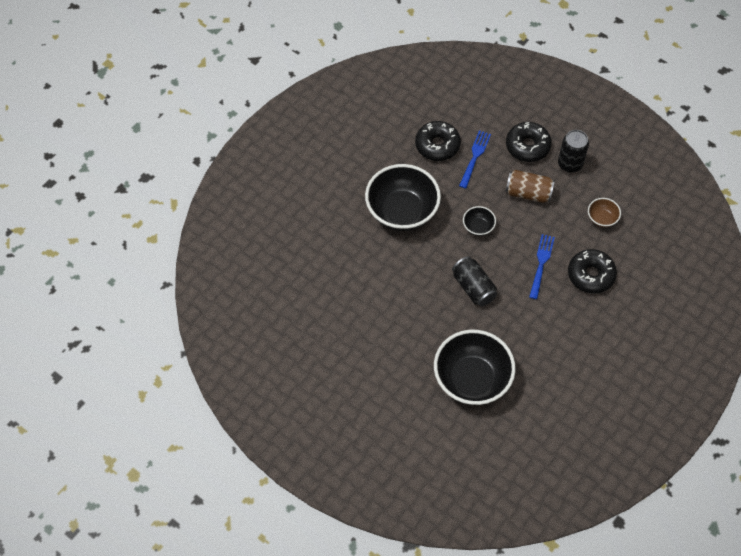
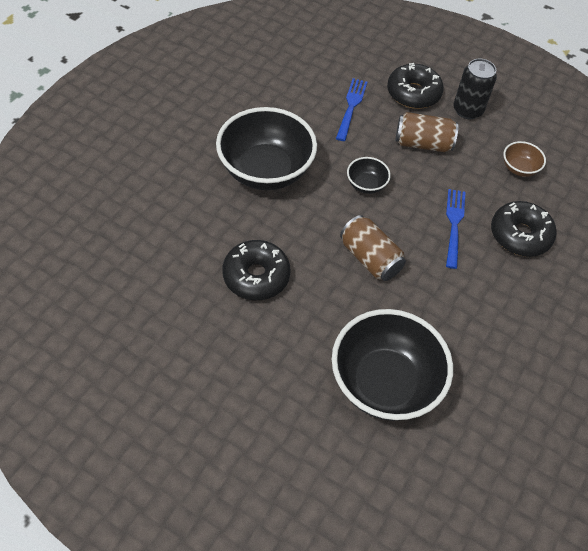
camera: 10 degrees left, 5 degrees down
(437, 145) = (303, 96): black donut -> black donut (256, 276)
(473, 287) = (370, 258): black can -> brown can

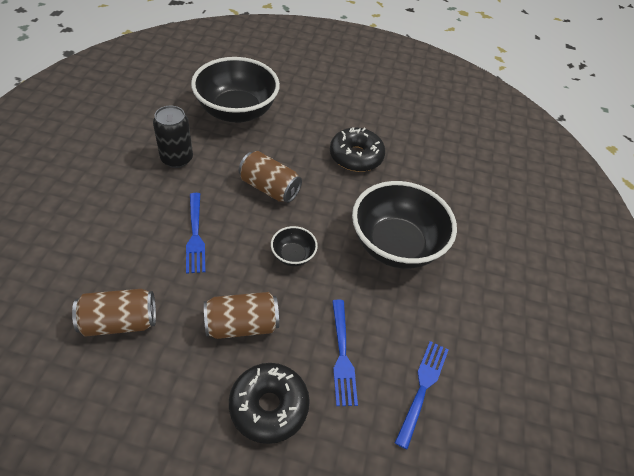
camera: 160 degrees right, 5 degrees down
(302, 76) = (422, 389): none -> blue fork
(467, 110) = (189, 399): black can -> black can (177, 159)
(519, 168) = (119, 322): brown bowl -> brown can
(520, 235) = (125, 240): black donut -> none

